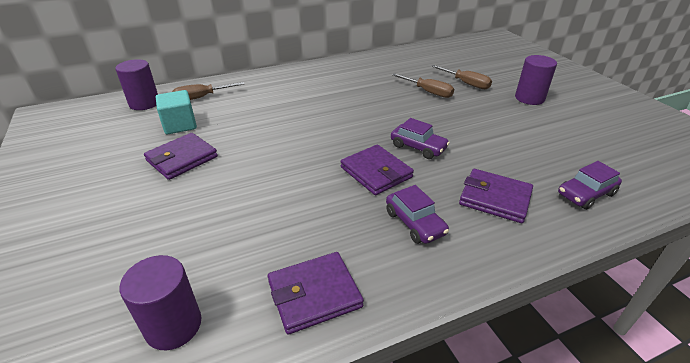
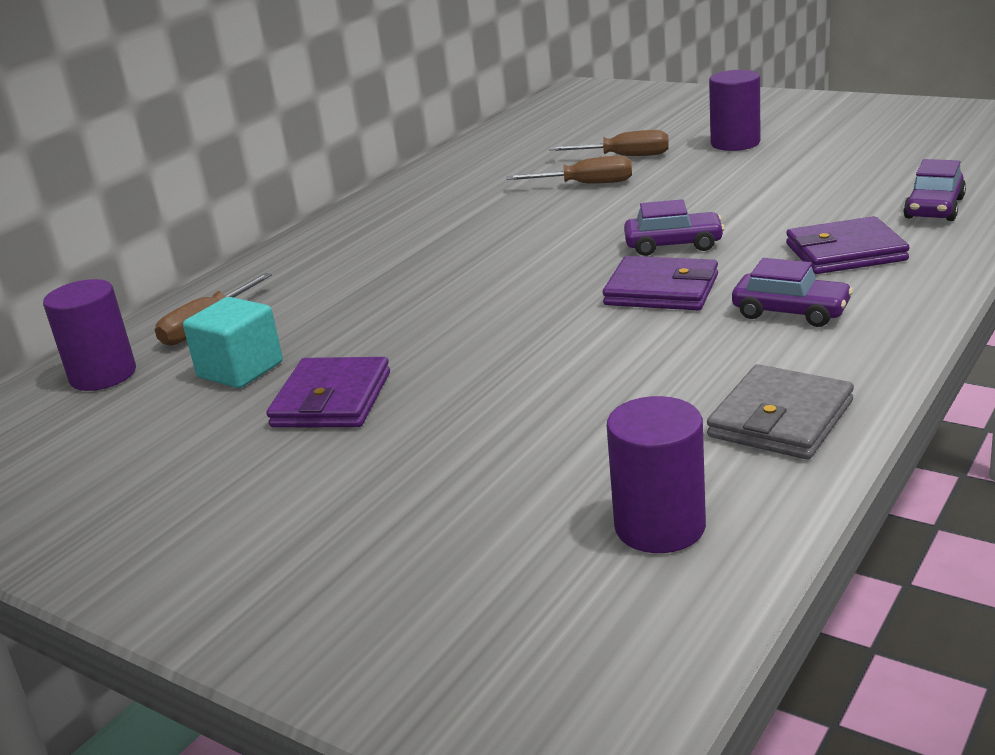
camera: 30 degrees left, 10 degrees down
(314, 294) = (780, 419): purple wallet -> grey wallet

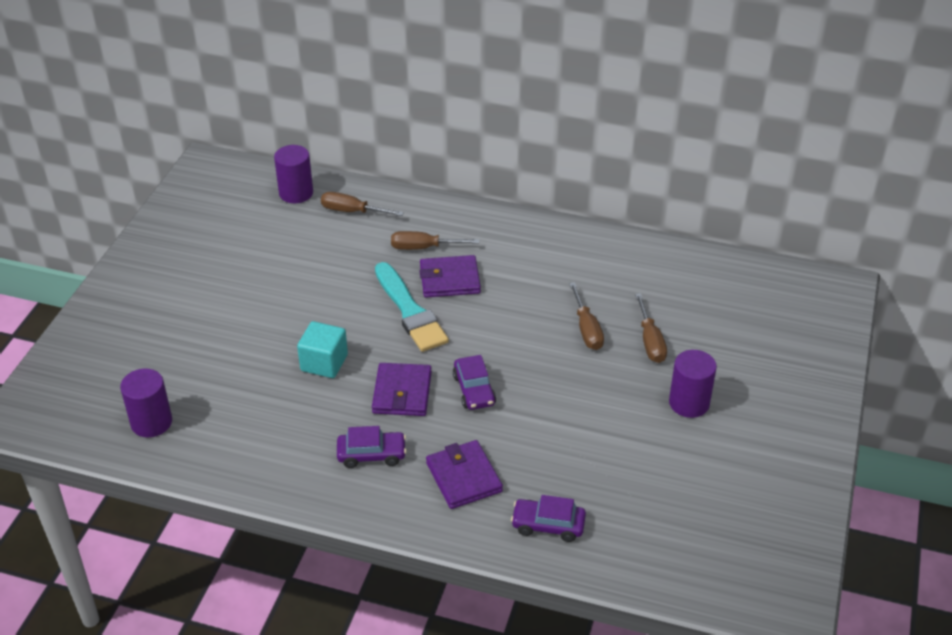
camera: 70 degrees right, 15 degrees up
(240, 370) = (301, 241): turquoise cube -> turquoise cube (324, 363)
(332, 400) = (268, 284): purple wallet -> purple wallet (449, 280)
(347, 274) = (424, 248): none -> brown screwdriver
(484, 284) = (410, 311): none -> turquoise brush
(780, 419) = (244, 457): grey wallet -> none
(790, 312) = (371, 454): purple car -> purple car turned 105 degrees counterclockwise

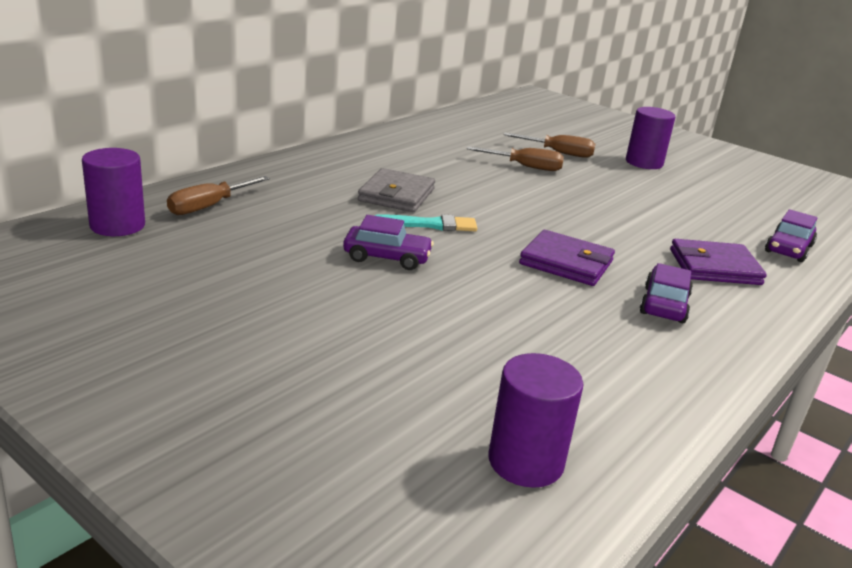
camera: 70 degrees left, 15 degrees down
(324, 363) = (482, 292): turquoise cube -> none
(410, 311) = (430, 225): turquoise brush -> turquoise brush, size x0.61
(424, 248) = (328, 192): brown screwdriver -> none
(449, 280) = (396, 195): purple wallet -> grey wallet
(474, 390) = (582, 229): purple car -> purple car (387, 257)

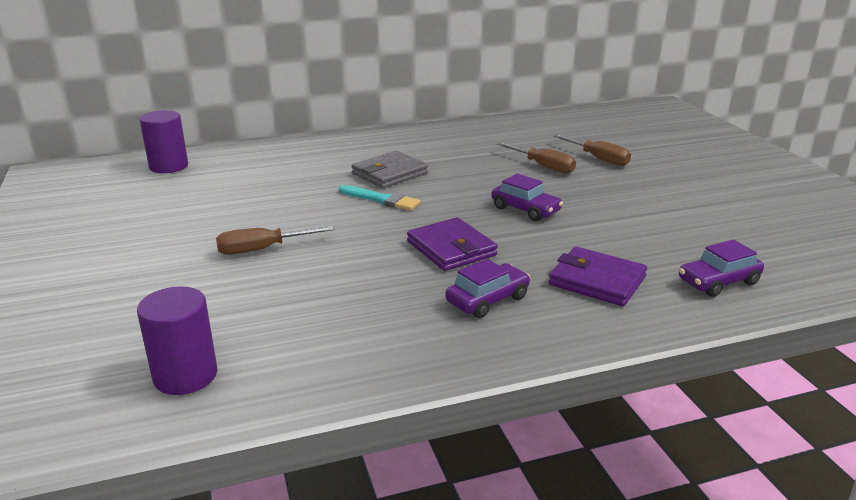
camera: 35 degrees right, 0 degrees up
(209, 206) = (242, 162): brown screwdriver -> brown screwdriver (262, 249)
(387, 257) = (310, 217): purple car -> purple car (525, 209)
(644, 163) = (681, 178): purple cylinder -> none

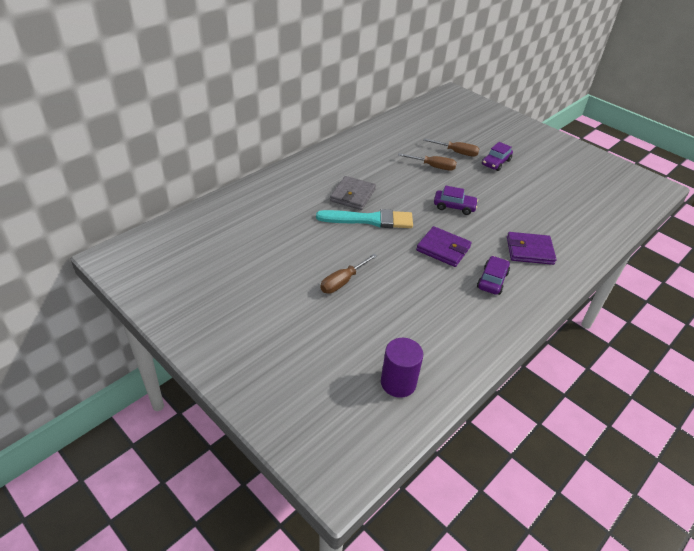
camera: 30 degrees left, 15 degrees up
(169, 166) = (199, 225): purple cylinder -> none
(381, 199) = (370, 220): turquoise brush -> turquoise brush, size x1.64
(718, 282) = (579, 234): purple car -> purple car (496, 162)

